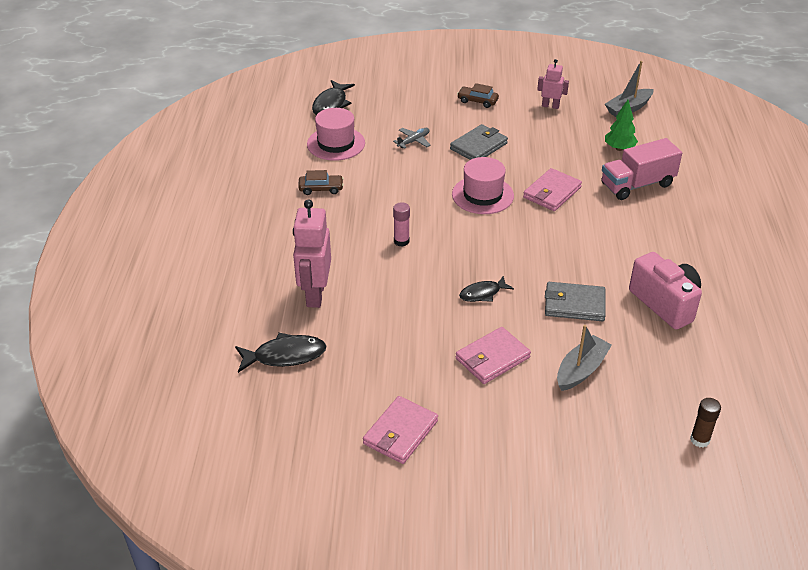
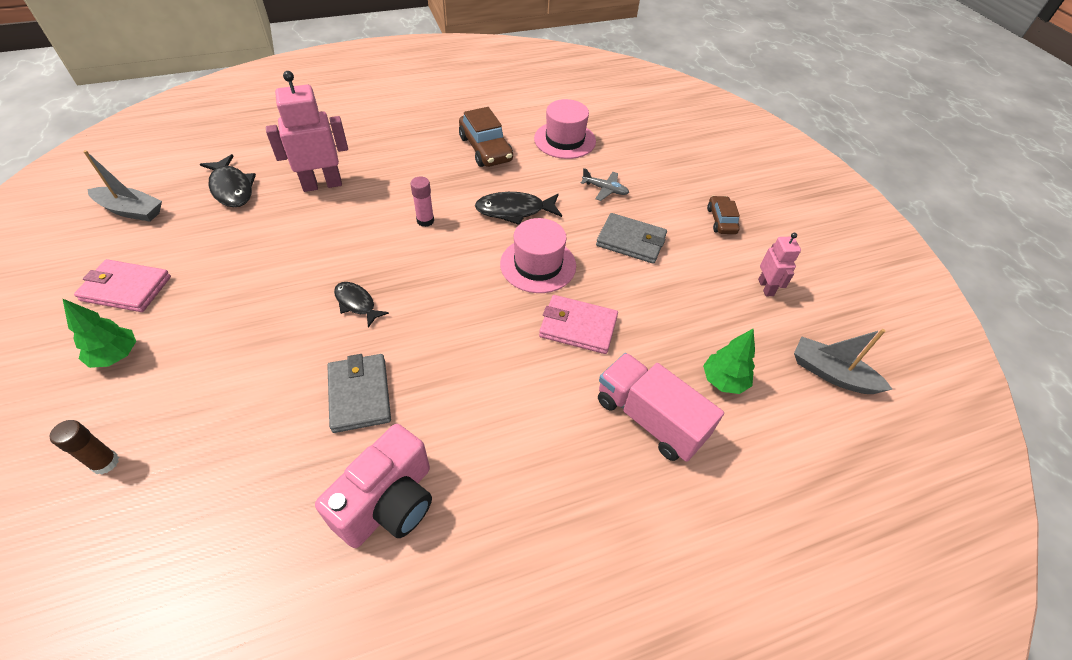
camera: 65 degrees right, 10 degrees up
(321, 189) = (486, 149): brown car -> brown car, size x1.66
(331, 104) = (628, 121): black fish -> black fish (514, 210)
(483, 437) = (116, 356): none -> green tree
(492, 358) = (246, 336): pink wallet -> none
(581, 370) = (235, 426): grey boat -> grey boat (131, 211)
(699, 440) = (101, 599): brown glue stick -> brown glue stick (105, 463)

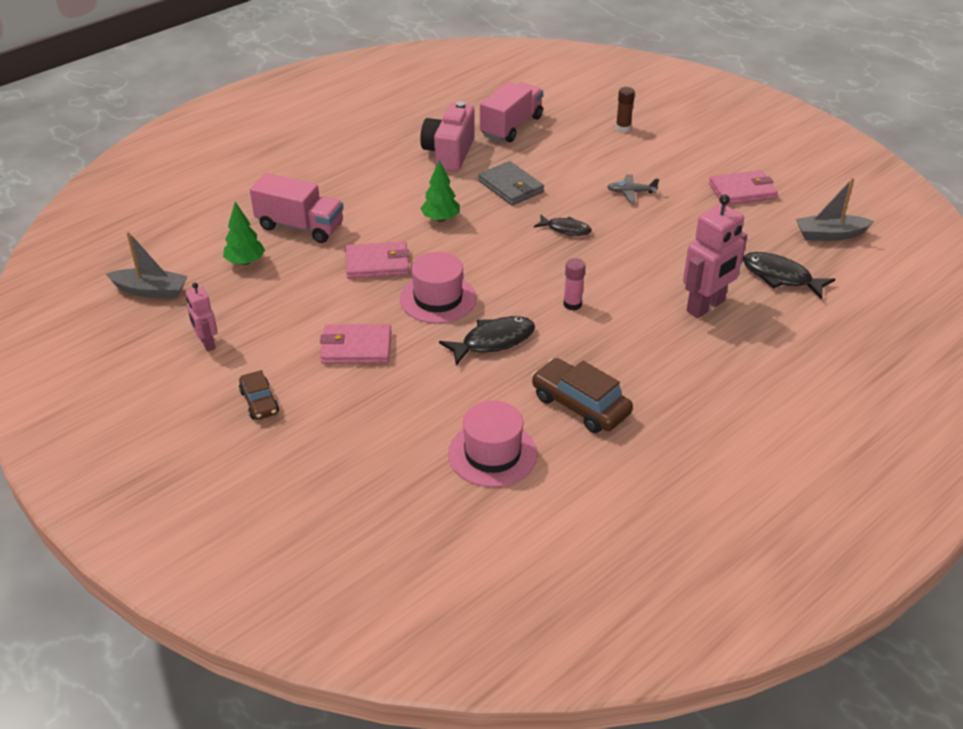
camera: 160 degrees right, 10 degrees down
(116, 356) = (688, 162): green tree -> green tree (440, 219)
(249, 540) = (511, 126): none -> pink truck
(605, 189) = (407, 398): grey plane -> grey plane (631, 192)
(631, 241) = (356, 347): grey wallet -> pink wallet

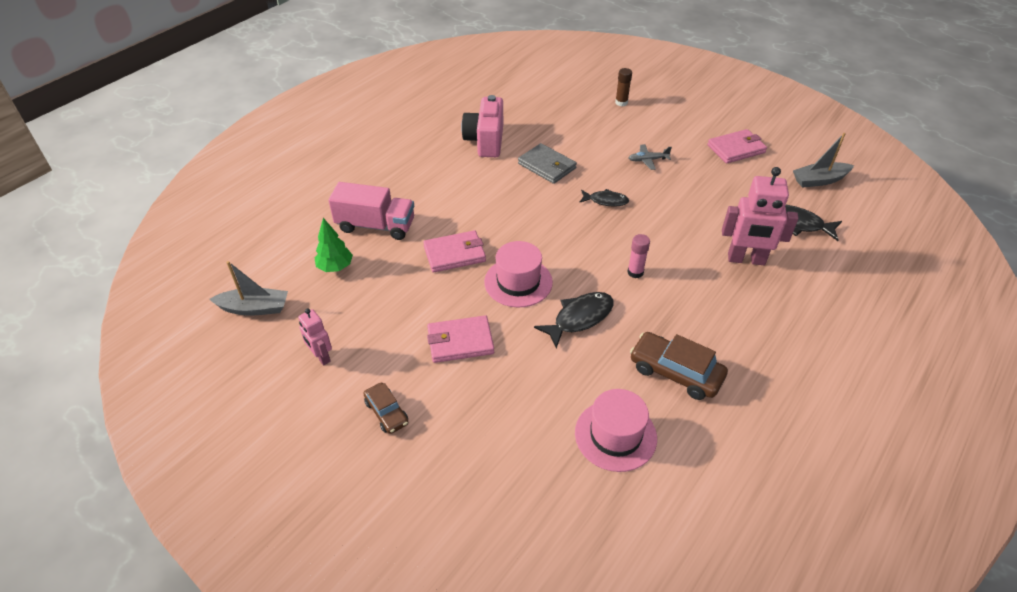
camera: 10 degrees left, 5 degrees up
(440, 219) = (497, 203): green tree -> none
(511, 126) = (530, 111): pink truck -> none
(706, 306) = (746, 259): pink robot -> pink robot turned 60 degrees clockwise

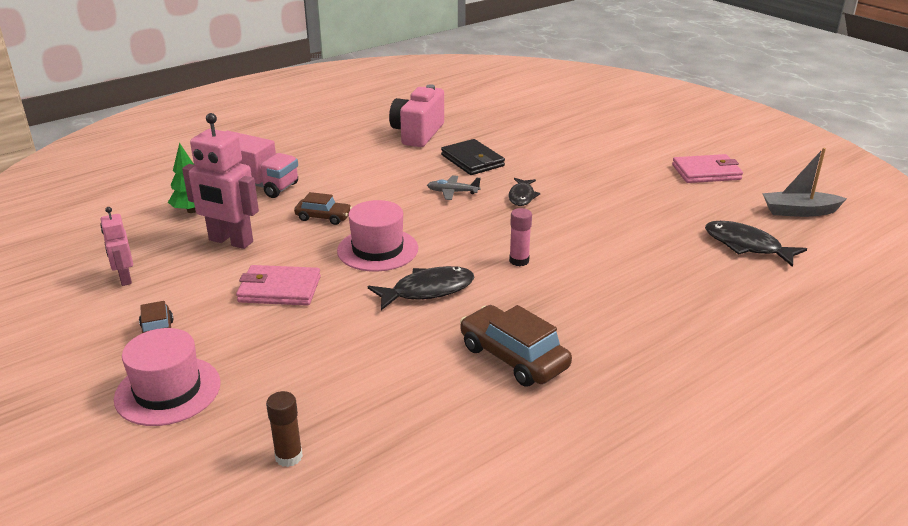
camera: 15 degrees right, 15 degrees down
(254, 308) = (88, 230): grey boat -> none
(454, 254) = (323, 217): pink wallet -> brown car
(547, 166) = (472, 160): grey wallet -> black wallet
(606, 201) = (522, 196): black fish -> black fish turned 75 degrees clockwise
(615, 435) = (403, 402): pink hat -> pink hat (168, 391)
(621, 102) = (590, 120): brown glue stick -> brown glue stick (289, 457)
(648, 160) = (592, 169): grey plane -> grey plane (452, 192)
(746, 259) = (664, 269): pink robot -> pink robot (230, 241)

